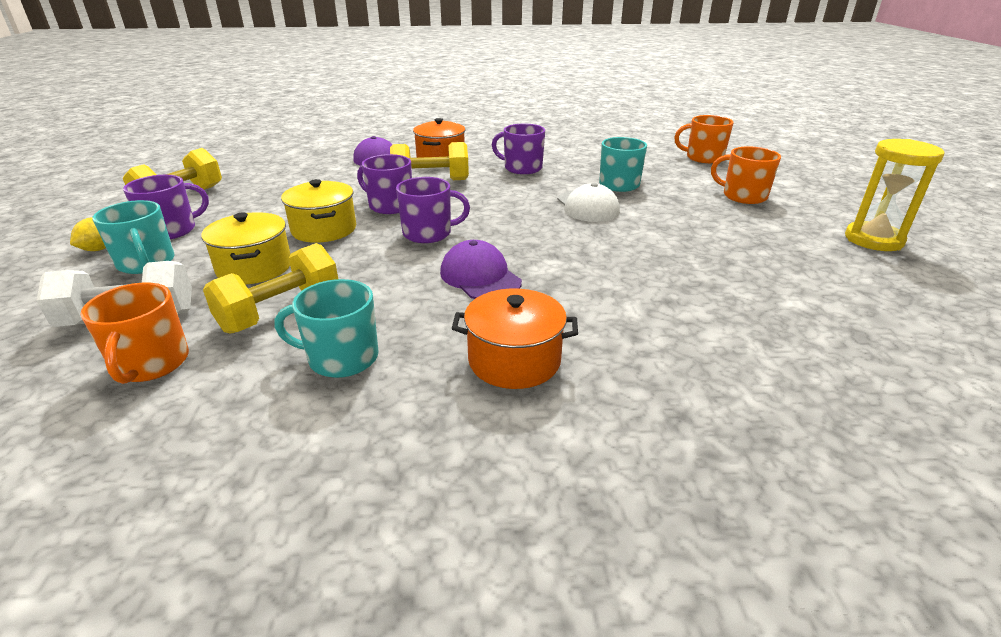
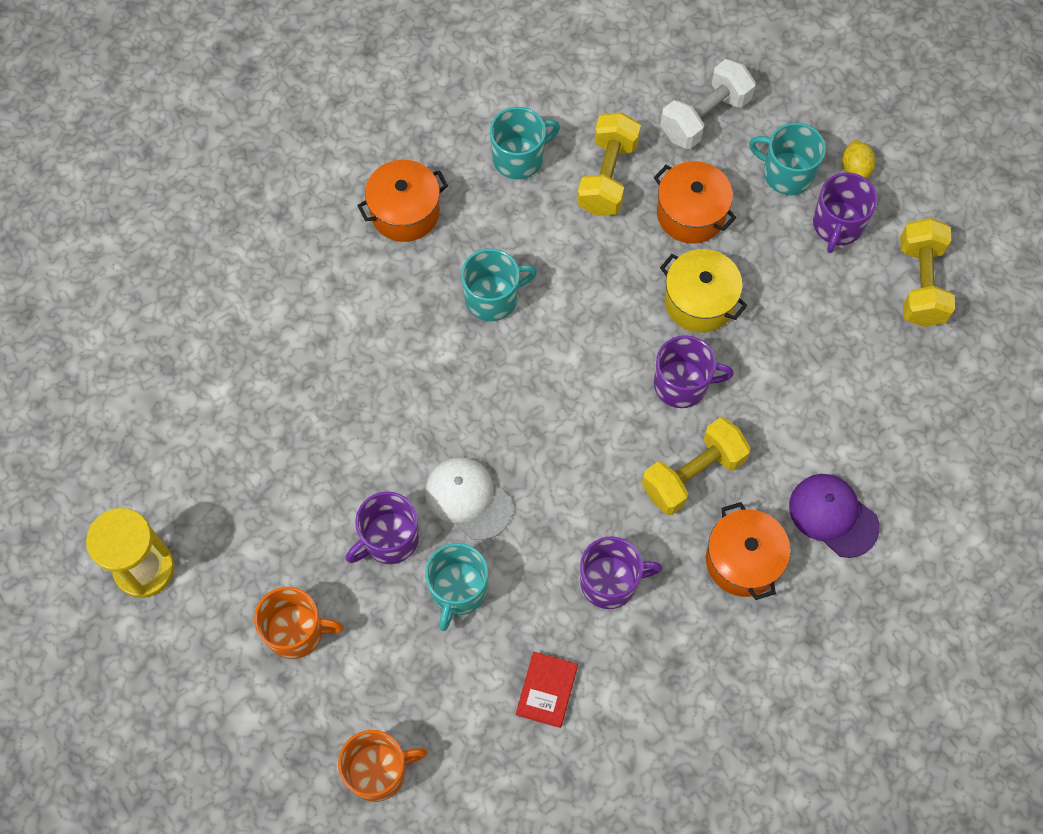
camera: 150 degrees right, 35 degrees up
(151, 363) = (633, 93): orange mug -> none
(254, 267) = (691, 214): yellow pot -> orange pot
(428, 233) = (593, 347): purple mug -> purple mug (389, 539)
(480, 277) = (493, 298): purple cap -> turquoise mug
(589, 155) = (546, 690): none -> red book

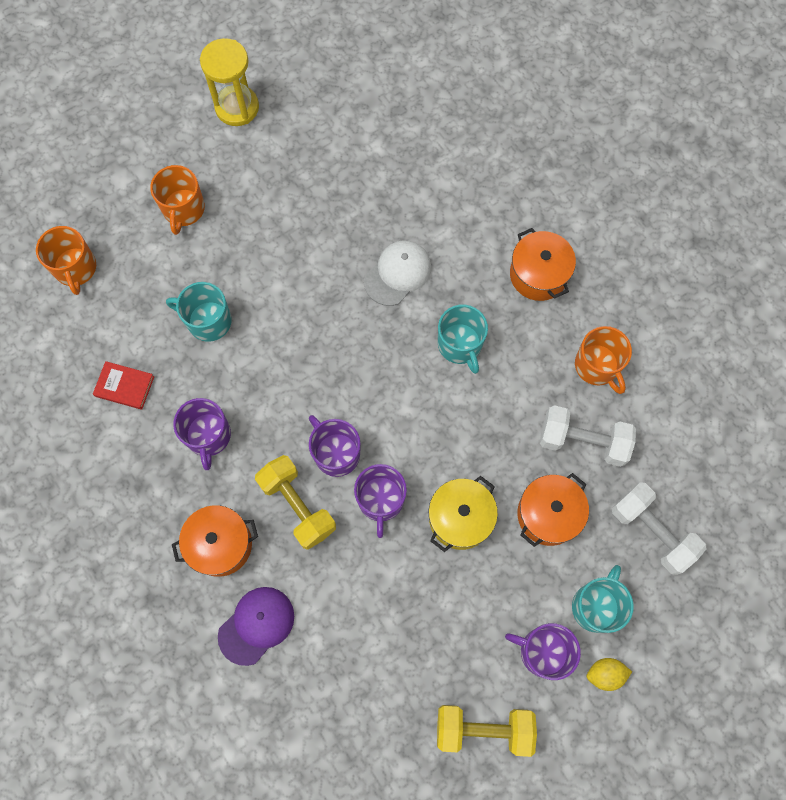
camera: 90 degrees right, 5 degrees up
(389, 539) = (252, 270): purple mug -> purple mug (336, 453)
(468, 498) = (282, 327): white cap -> white cap (398, 273)
(519, 158) = (597, 366): turquoise mug -> orange mug
(607, 176) = (582, 441): yellow dumbbell -> white dumbbell

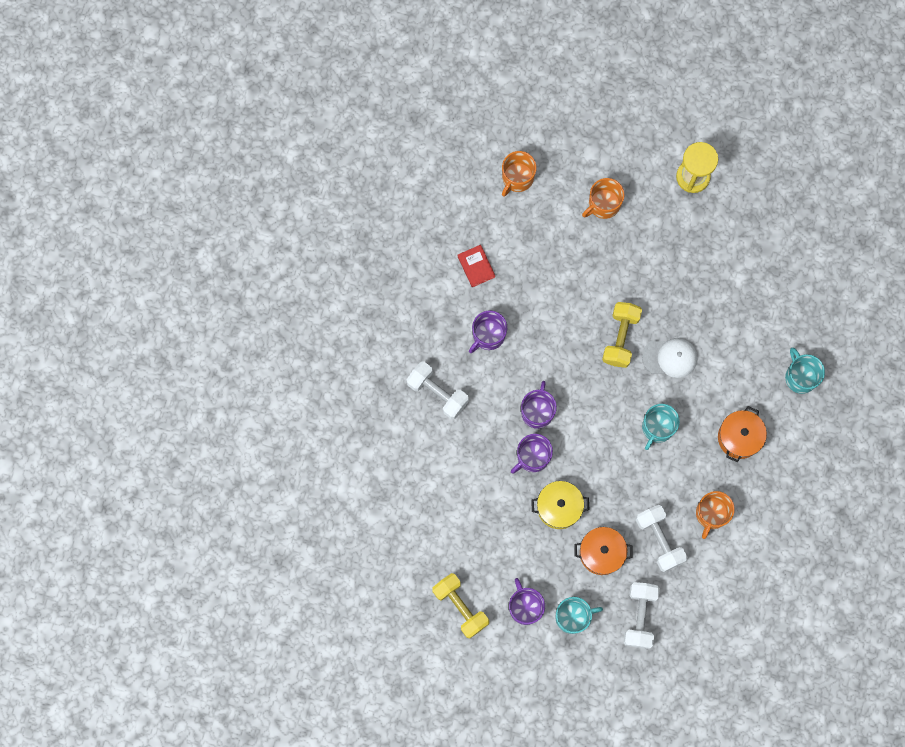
camera: 50 degrees right, 5 degrees up
(208, 321) = (550, 277): turquoise mug -> turquoise mug (800, 377)
(220, 544) = (437, 393): orange pot -> white dumbbell
(256, 625) = (413, 448): purple cap -> none
(297, 506) = (492, 415): yellow dumbbell -> yellow dumbbell (620, 338)
(605, 674) = (541, 648): yellow lemon -> none

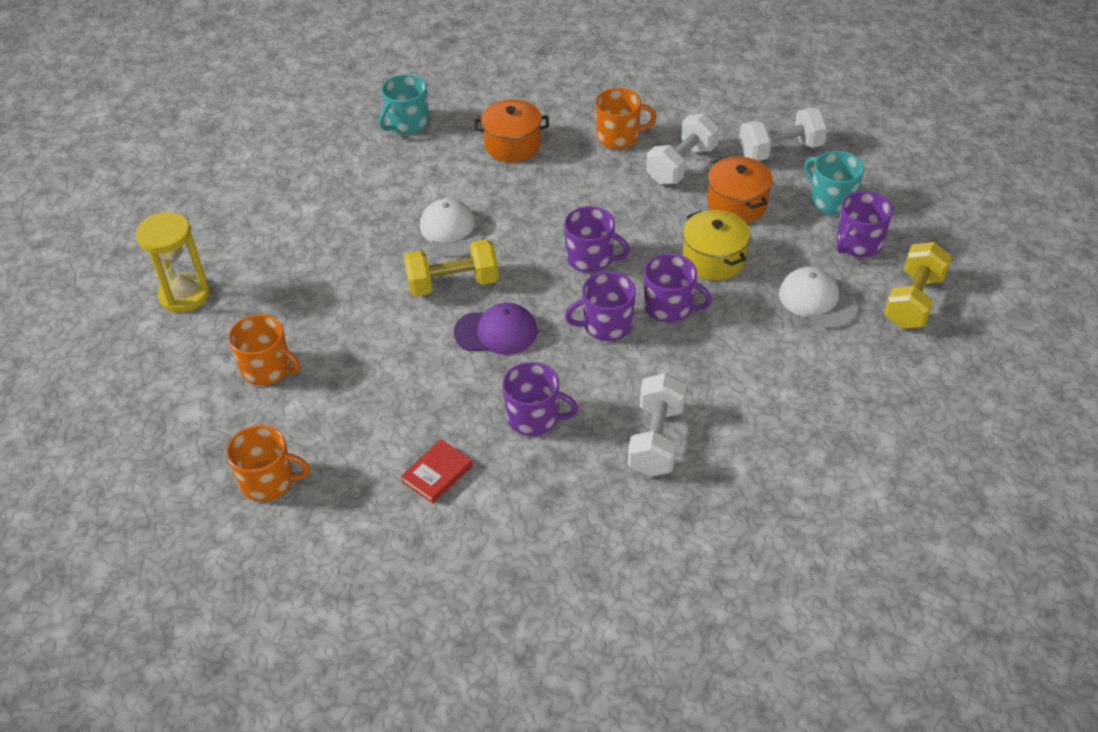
camera: 115 degrees left, 30 degrees down
(491, 548) = (817, 301): none -> white cap
(565, 345) = (496, 332): none -> purple cap
(599, 432) = (591, 258): none -> purple mug
(657, 427) = (548, 211): turquoise mug -> none

